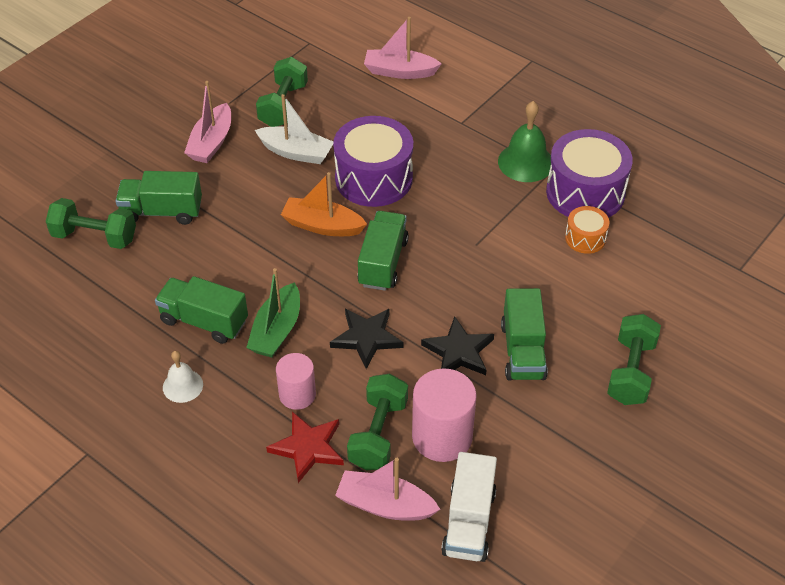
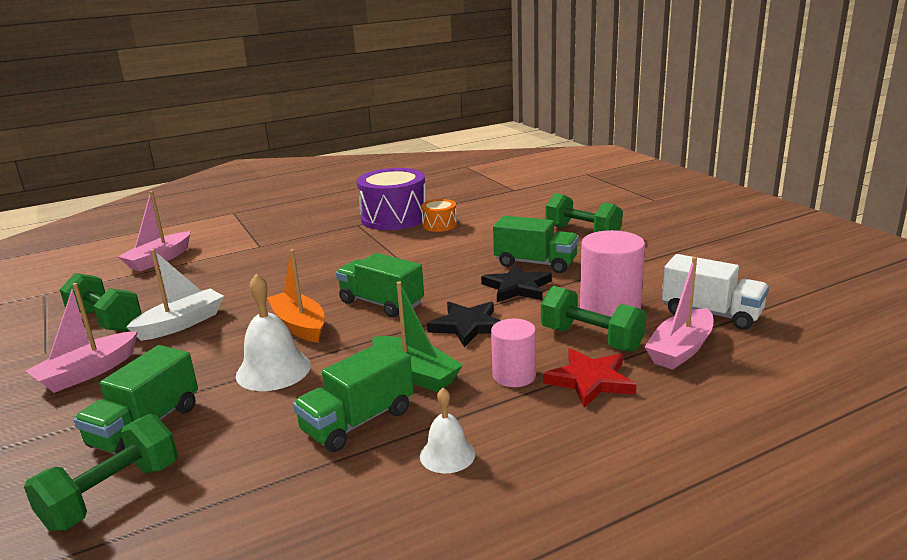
camera: 65 degrees left, 25 degrees down
(211, 142) = (88, 372): pink boat -> pink boat turned 90 degrees clockwise
(251, 242) = (273, 370): none -> white bell
(322, 226) = (299, 325): orange boat -> orange boat turned 105 degrees clockwise
(374, 178) = (272, 291): purple drum -> none
(525, 162) = (337, 231): green bell -> none

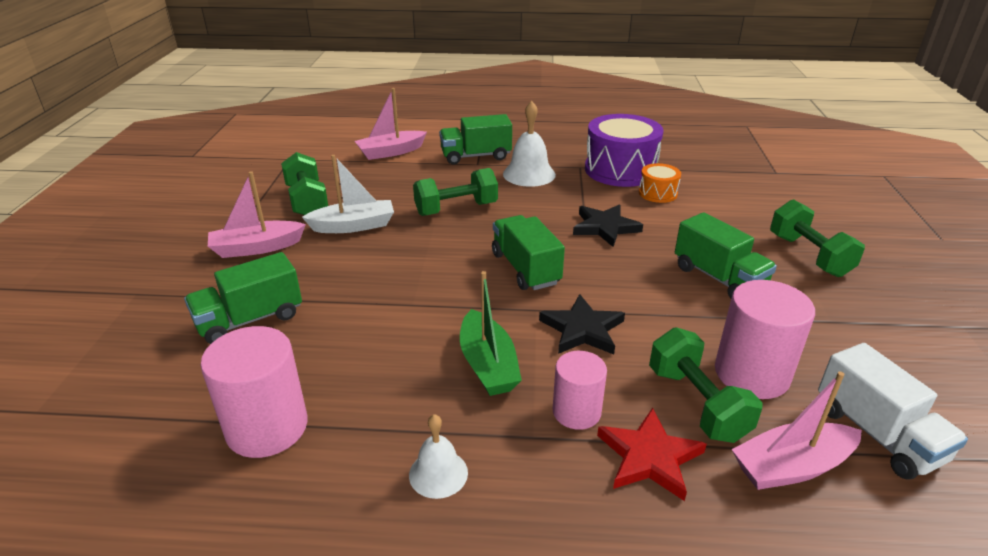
camera: 30 degrees right, 10 degrees up
(112, 495) = (179, 375): green dumbbell -> green dumbbell (456, 209)
(256, 491) = (267, 427): none -> pink cylinder
(273, 370) = (379, 305): white bell -> white bell (529, 174)
(299, 325) = (438, 265): orange boat -> none
(358, 421) = (398, 394): green truck -> green truck (476, 156)
(517, 287) = (672, 302): black star -> black star (605, 227)

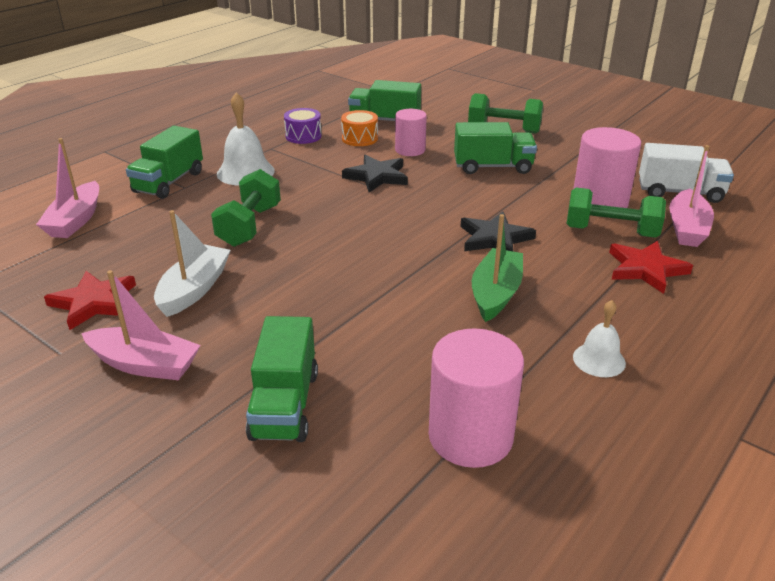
camera: 55 degrees left, 0 degrees up
(256, 248) = (145, 364): pink boat -> pink boat turned 90 degrees counterclockwise
(307, 201) = (93, 302): green dumbbell -> red star
(488, 365) = (496, 293): green boat -> green boat turned 90 degrees counterclockwise
(525, 268) = (389, 230): green truck -> green truck (384, 121)
(576, 411) = (581, 277): pink cylinder -> pink cylinder (410, 150)
(620, 170) = (303, 136): purple drum -> purple drum, size x0.50

